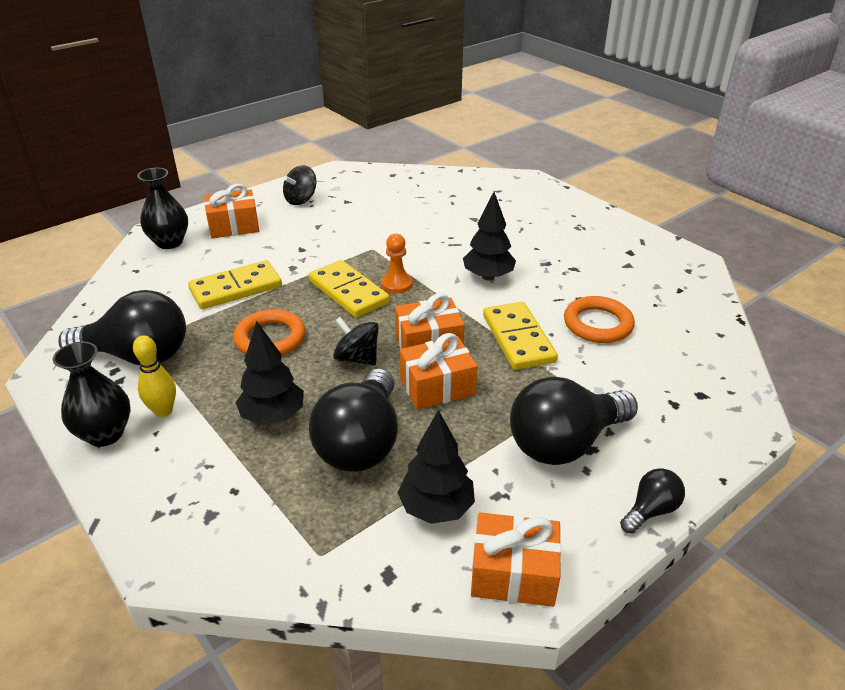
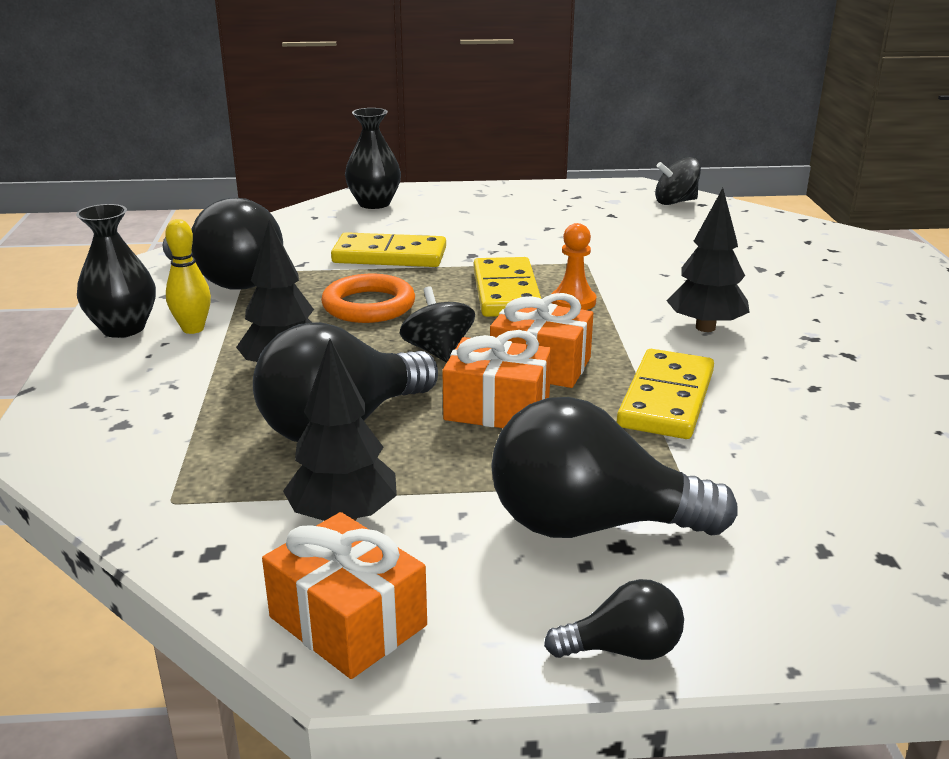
camera: 35 degrees right, 10 degrees down
(234, 226) = (455, 206): orange gift -> none
(301, 200) = (558, 202): black spinning top -> black spinning top (675, 202)
(598, 324) = (809, 422): orange ring -> none

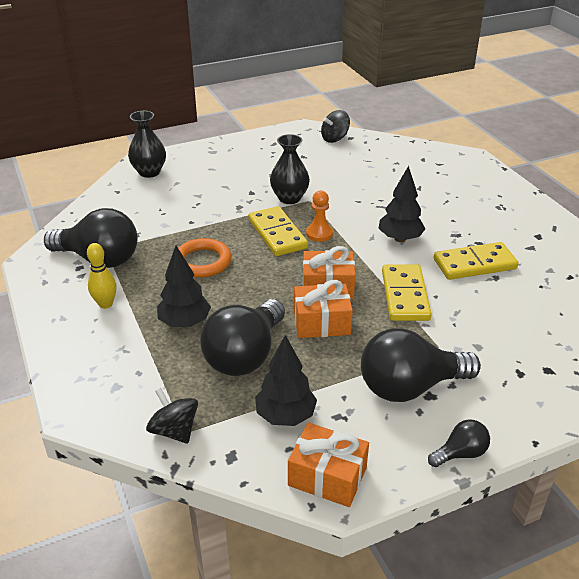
camera: 20 degrees left, 10 degrees up
(123, 328) = (59, 313): black vase -> black vase (289, 198)
(389, 256) = (189, 217): yellow domino -> yellow domino (474, 264)
(438, 351) = (265, 289): black spinning top -> black spinning top (174, 430)

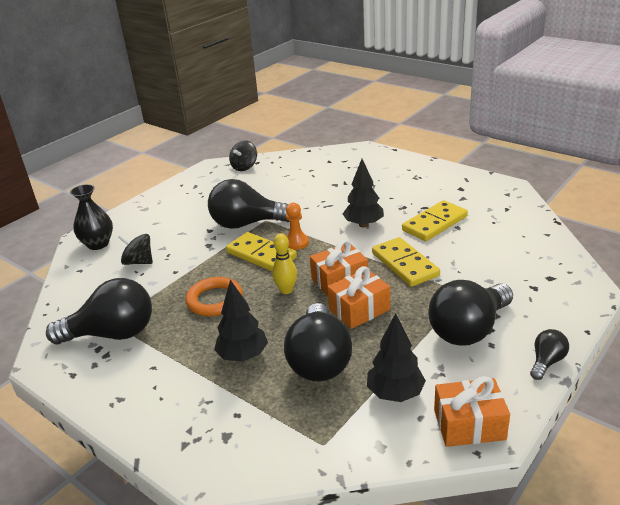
camera: 25 degrees left, 5 degrees down
(105, 304) = (153, 370): yellow bowling pin -> yellow bowling pin (286, 290)
(174, 430) = (313, 448): black spinning top -> black spinning top (138, 262)
(289, 198) = (247, 224): black vase -> black light bulb

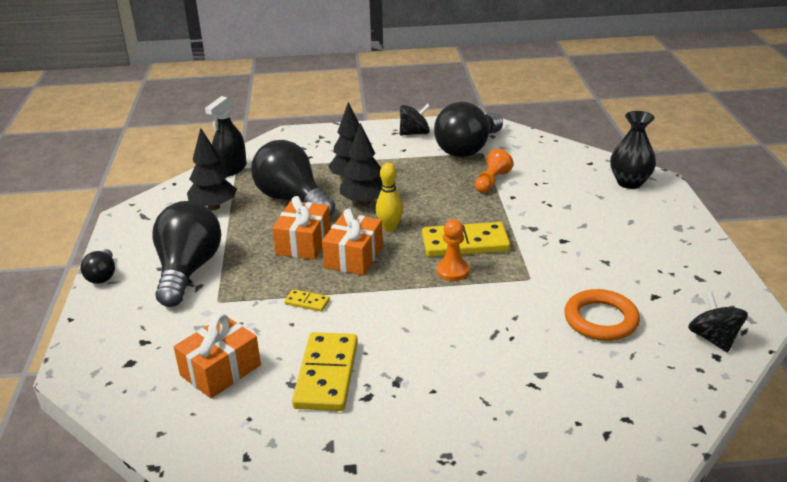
camera: 135 degrees right, 0 degrees up
(138, 262) = (559, 188): black spinning top -> black spinning top (414, 133)
(162, 291) = (491, 181): none -> orange pawn
(215, 300) = (436, 195): orange ring -> orange ring (601, 320)
(247, 224) = (540, 264): black light bulb -> none
(330, 447) = (231, 169): none -> black spray bottle
(363, 224) = (412, 328): black tree -> black tree (364, 202)
(404, 264) = (307, 302): yellow domino -> yellow domino, size x0.46
(469, 424) = (146, 214): orange gift -> orange gift (220, 370)

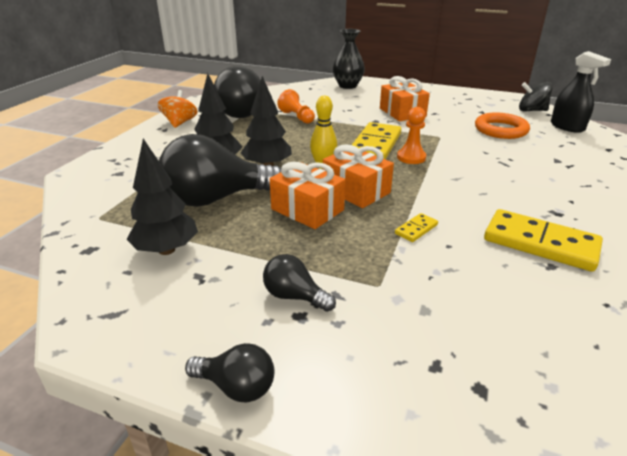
camera: 65 degrees left, 0 degrees up
(188, 270) = (294, 296): black light bulb -> black light bulb, size x0.48
(220, 370) = (517, 308): orange gift -> orange gift (402, 112)
(231, 169) = (95, 221): black spray bottle -> black spray bottle (567, 127)
(414, 133) = (180, 123): black spinning top -> orange spinning top

